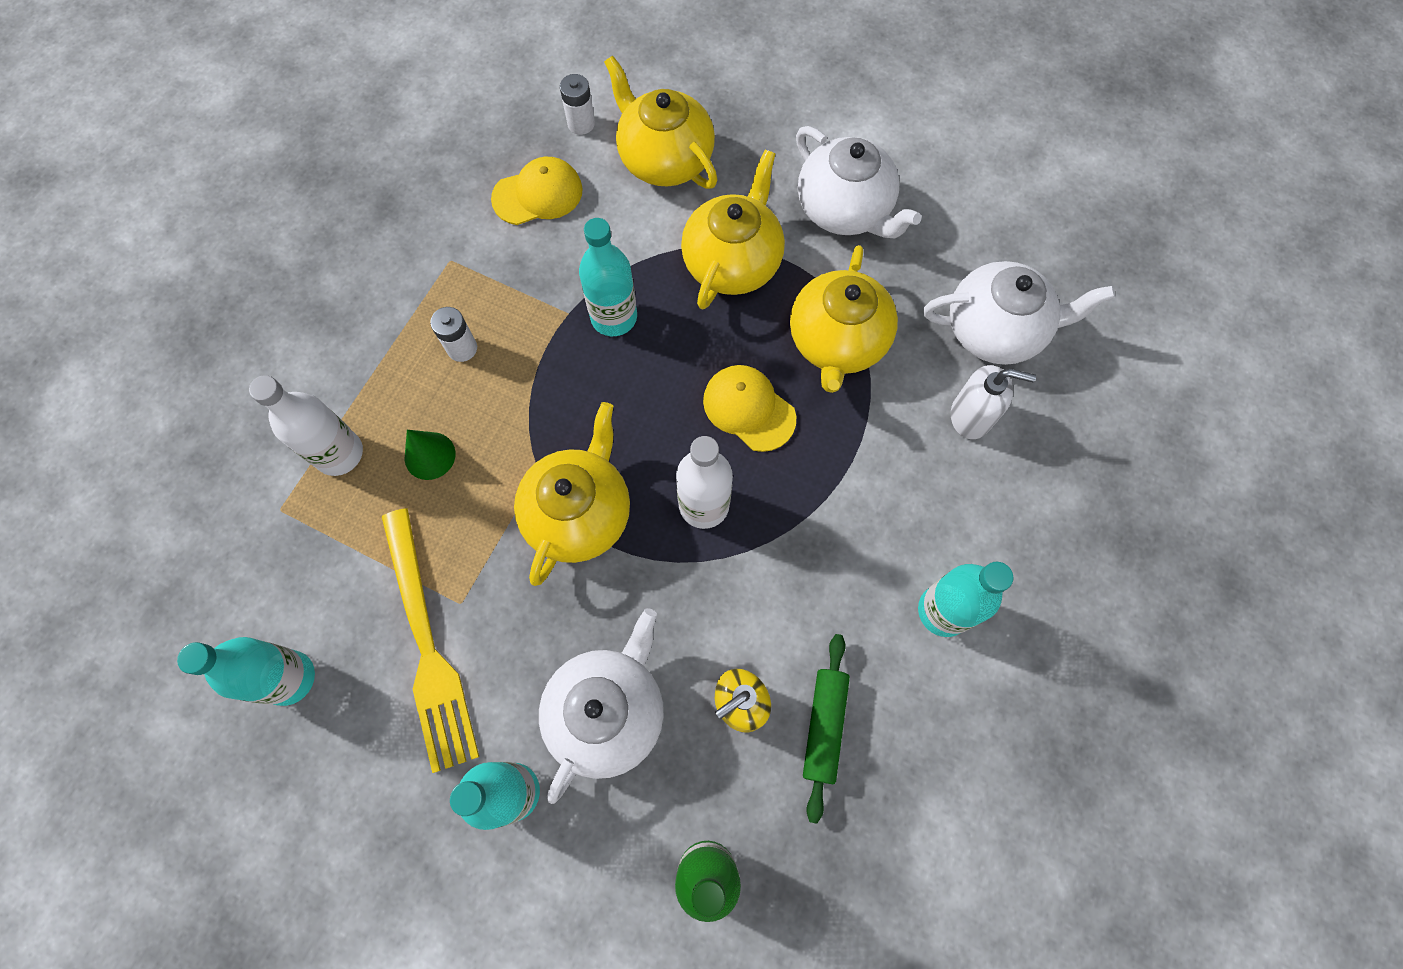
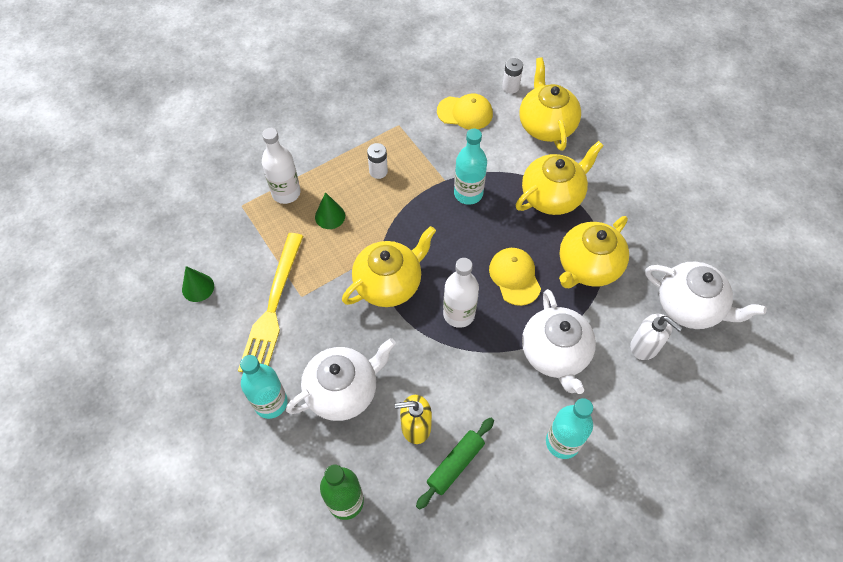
camera: 30 degrees right, 10 degrees down
(289, 678) = (198, 287): turquoise bottle -> green cone
(844, 210) = (636, 198): white teapot -> white teapot (555, 353)

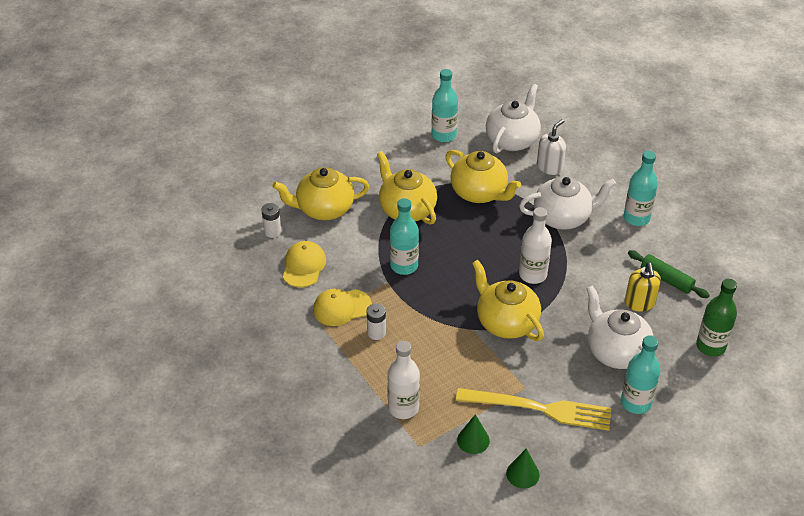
camera: 90 degrees left, 15 degrees down
(330, 216) = (432, 369): green cone -> green cone (473, 440)
(514, 277) = (492, 238): yellow cap -> yellow cap (341, 307)
(684, 233) = (443, 135): none -> turquoise bottle

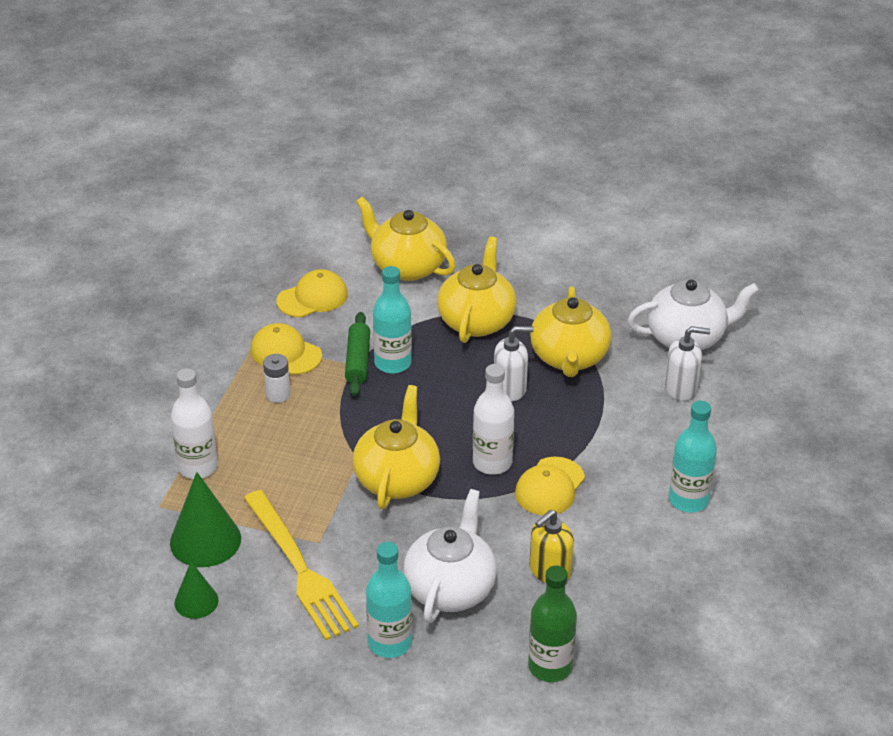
camera: 50 degrees right, 5 degrees down
(272, 231) = (335, 252): white battery -> none
(443, 135) = (625, 285): turquoise bottle -> none
(473, 440) = (205, 540): green cone -> green cone, size x1.67
(479, 231) = (510, 388): none -> white soap dispenser
(563, 217) = (612, 440): white teapot -> none
(575, 263) = (549, 487): none -> yellow cap
(666, 279) = (616, 575): green rolling pin -> green rolling pin (358, 361)

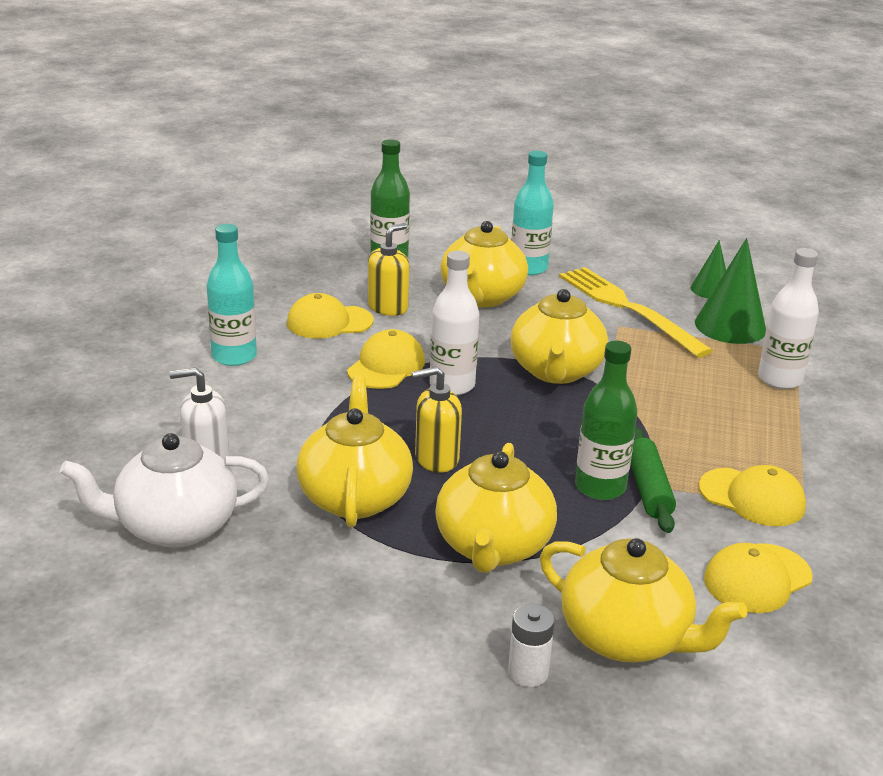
camera: 175 degrees right, 10 degrees down
(278, 394) = (733, 448): white battery -> white battery (528, 672)
(393, 363) = (600, 487): turquoise bottle -> green bottle
(450, 588) = (482, 297): white teapot -> yellow teapot
(510, 388) = (436, 459): white soap dispenser -> yellow soap dispenser
(607, 548) = (329, 322): none -> yellow cap

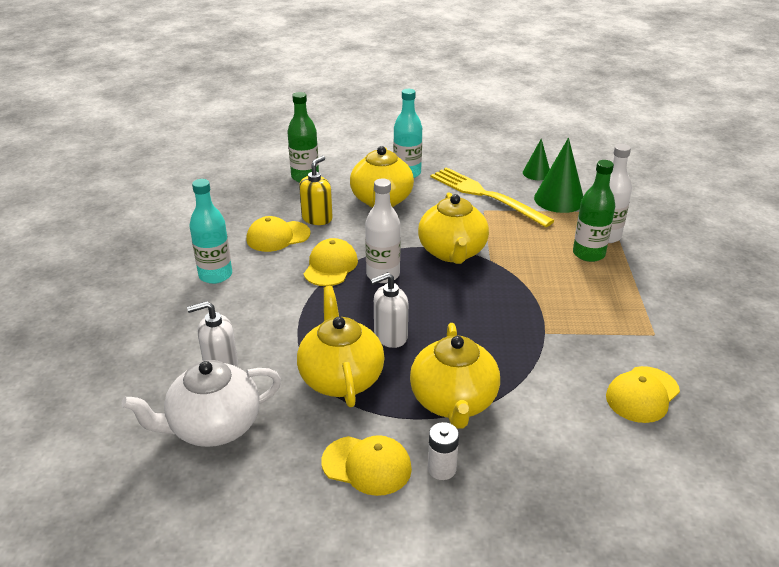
camera: 10 degrees left, 5 degrees up
(436, 459) = (390, 336): yellow soap dispenser -> white soap dispenser
(528, 672) = (511, 501): white battery -> white battery (441, 469)
(600, 487) = (512, 340): green bottle -> green bottle (588, 254)
(626, 638) = (570, 459): yellow teapot -> none
(648, 489) = (546, 336): green rolling pin -> none
(752, 497) = (617, 331): yellow cap -> yellow cap (367, 465)

